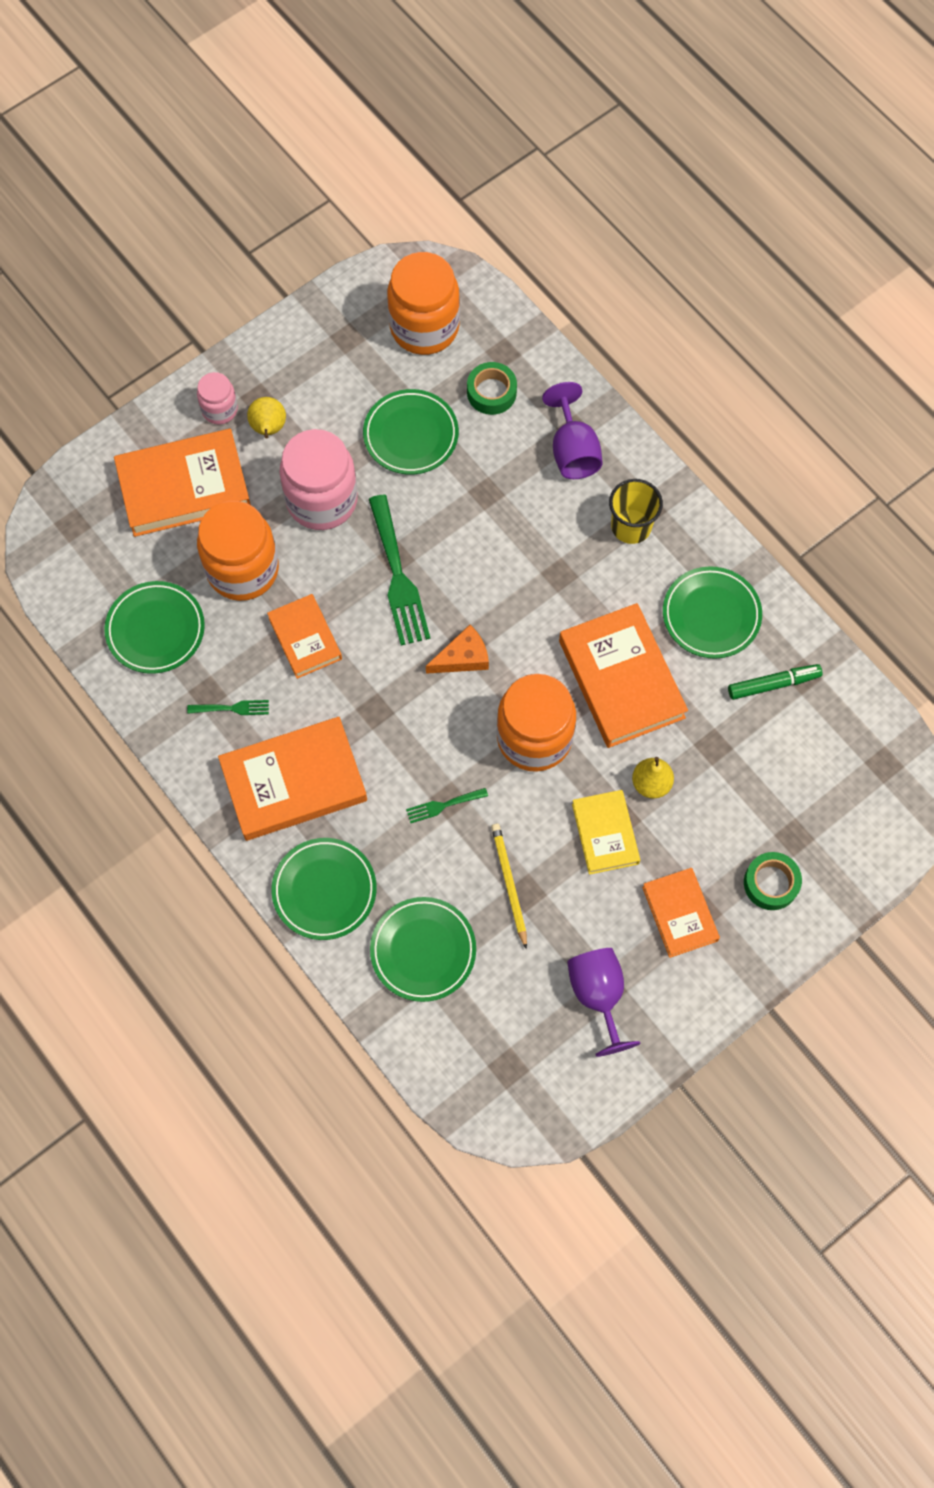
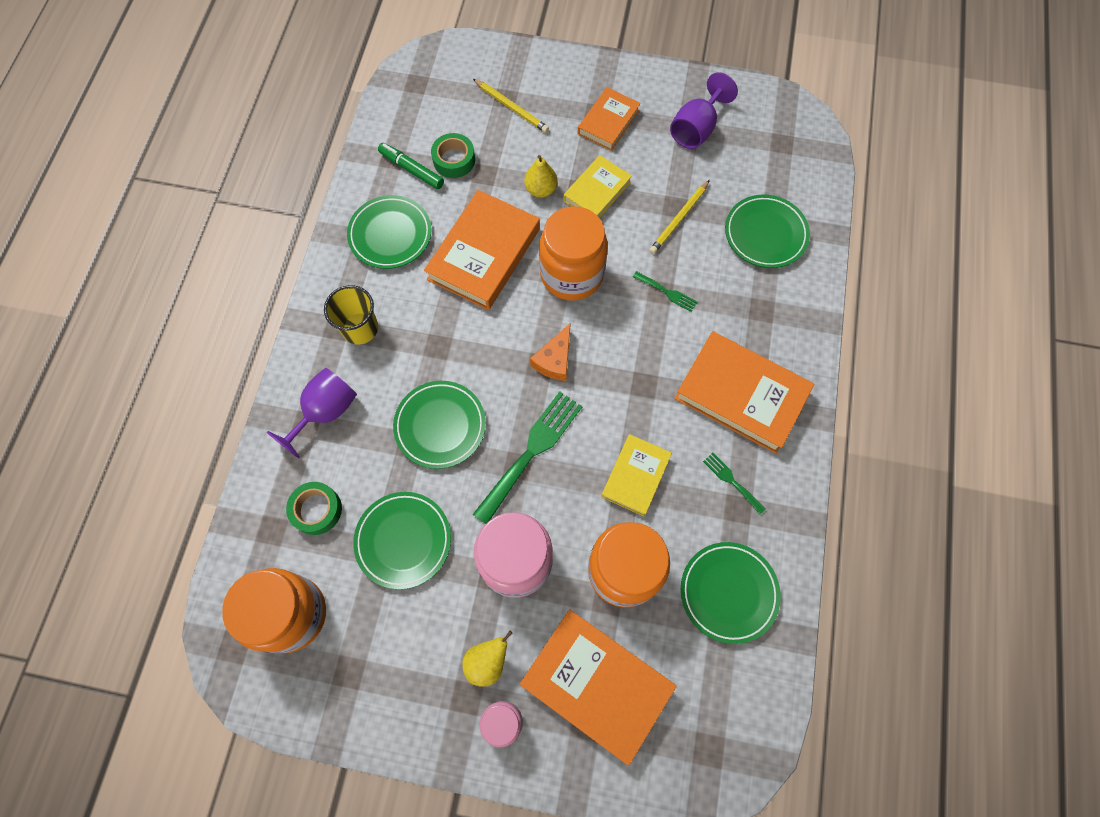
camera: 130 degrees left, 0 degrees up
(305, 638) = (635, 476): orange book -> yellow book
(324, 890) = (788, 317): green plate -> green plate (440, 426)
(463, 657) = (555, 360): orange cheese -> orange cheese turned 90 degrees counterclockwise
(771, 883) = (545, 91): green tape -> green tape (454, 160)
(776, 833) = (511, 107): none -> yellow pencil

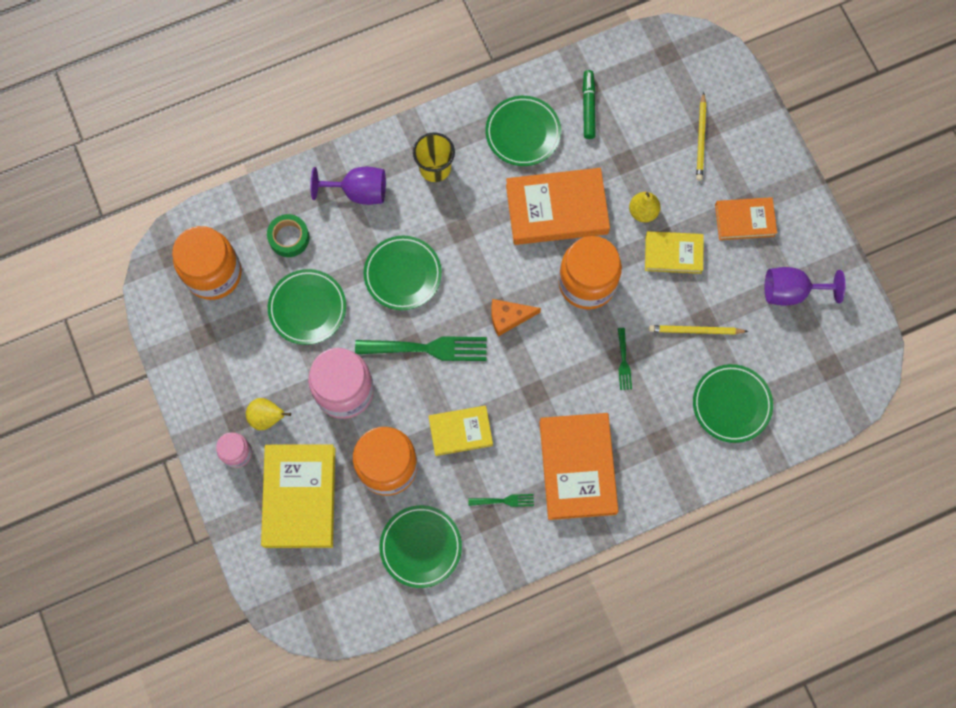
camera: 55 degrees right, 5 degrees up
(454, 160) = (620, 131): green tape -> none
(596, 684) = (300, 497): orange book -> yellow book
(731, 481) = (504, 501): green fork -> green fork turned 75 degrees clockwise

